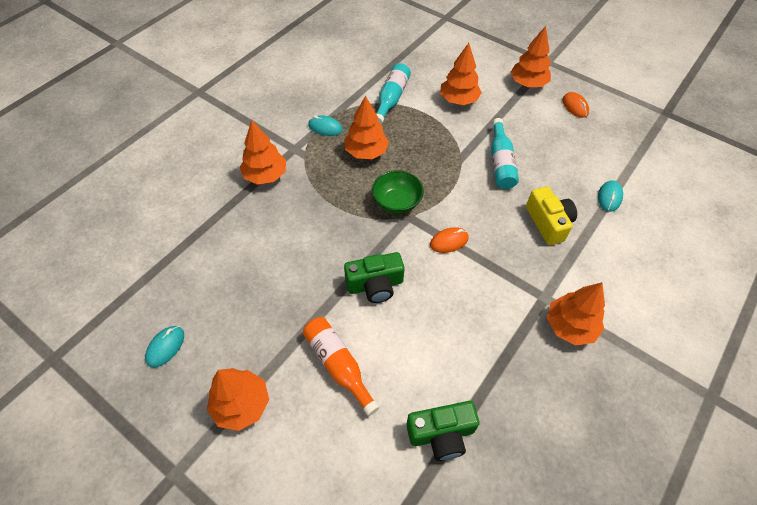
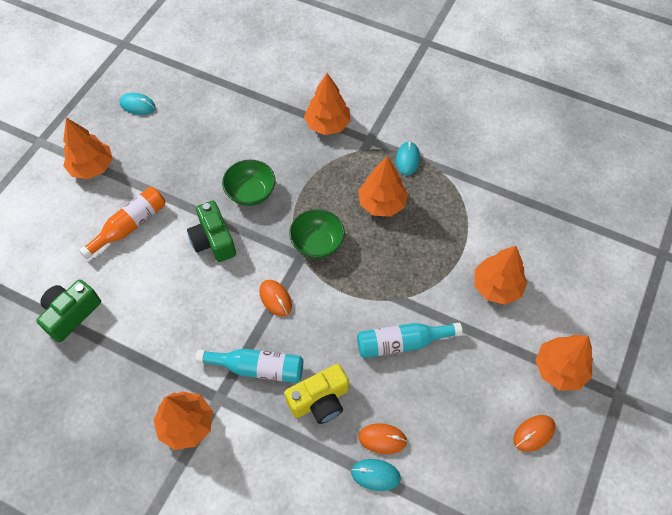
camera: 80 degrees right, 5 degrees up
(326, 247) = (251, 192): none -> green bowl
(391, 99) = (474, 214): turquoise bottle -> turquoise bottle (257, 368)
(441, 434) = (71, 314): green camera -> green camera turned 60 degrees clockwise
(581, 188) = (382, 439): none -> orange mouse

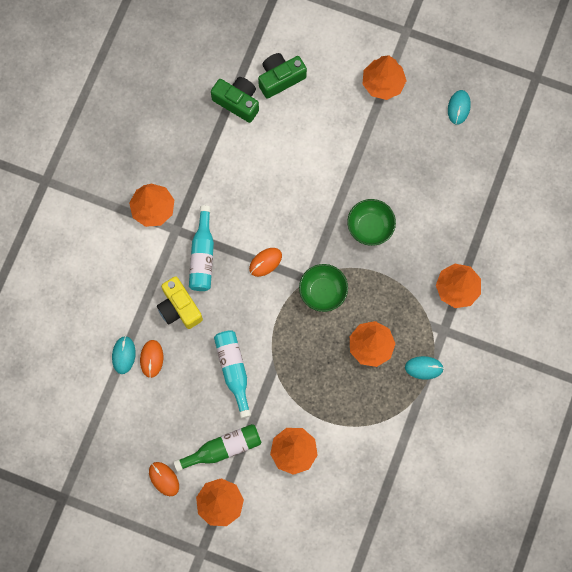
camera: 85 degrees right, 15 degrees up
(129, 226) = (324, 129): orange bottle -> none
(213, 240) = (317, 202): green camera -> green camera (280, 78)
(495, 362) = (222, 449): none -> green bottle

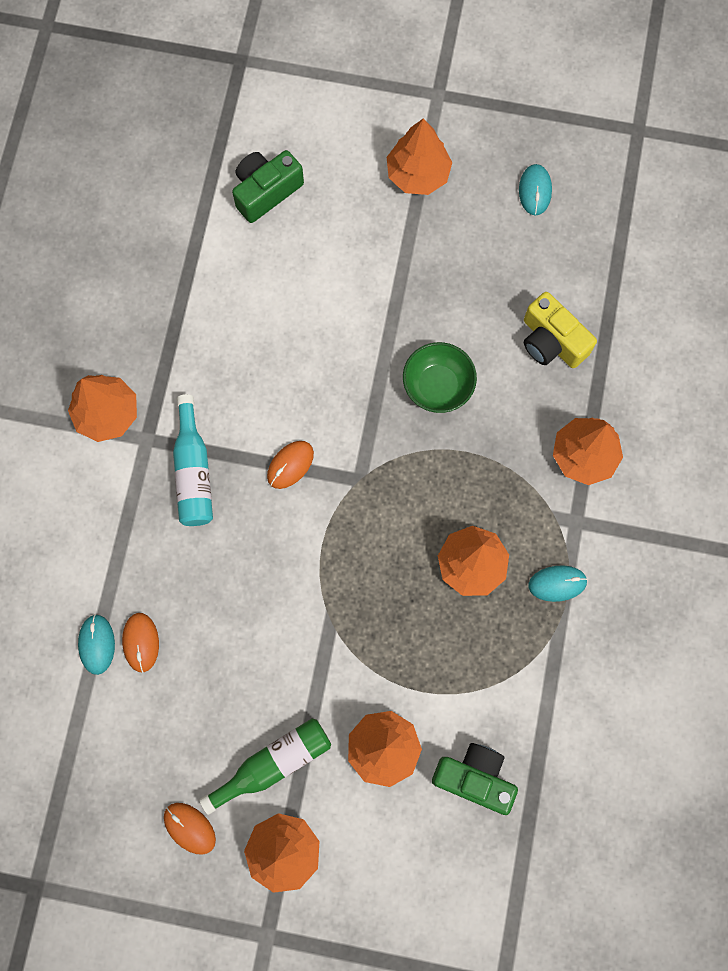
camera: 10 degrees left, 0 degrees up
(179, 308) = (171, 556): yellow camera -> yellow camera (552, 341)
(233, 371) = (270, 639): turquoise bottle -> none
(237, 102) = (208, 235): green camera -> green camera (474, 778)
(323, 292) = (384, 494): green bowl -> none

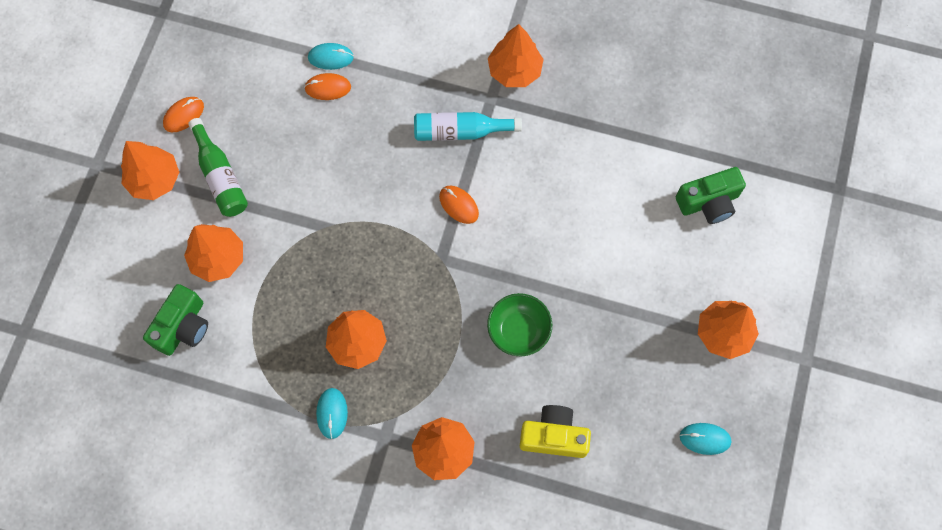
camera: 95 degrees right, 5 degrees down
(266, 191) = (708, 202): green camera -> green camera turned 105 degrees clockwise
(552, 341) = (554, 436): yellow camera -> yellow camera turned 45 degrees clockwise

